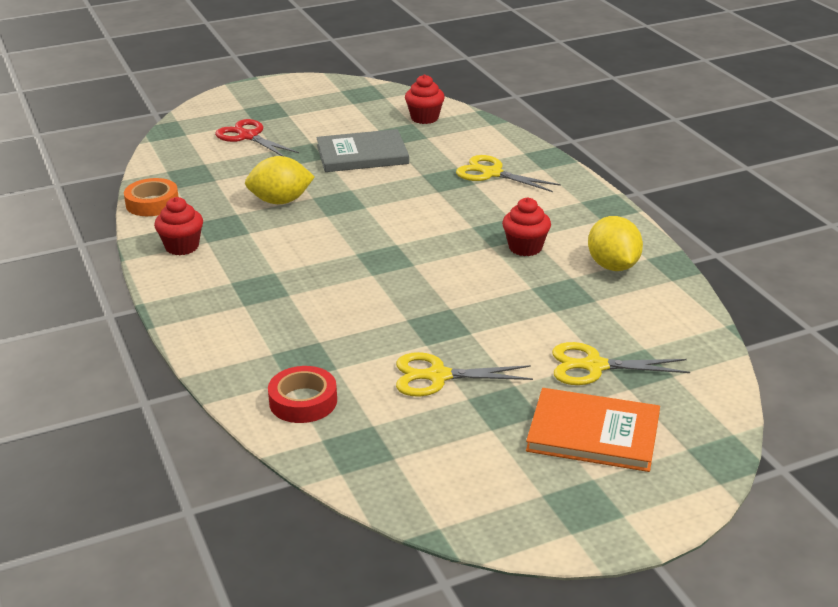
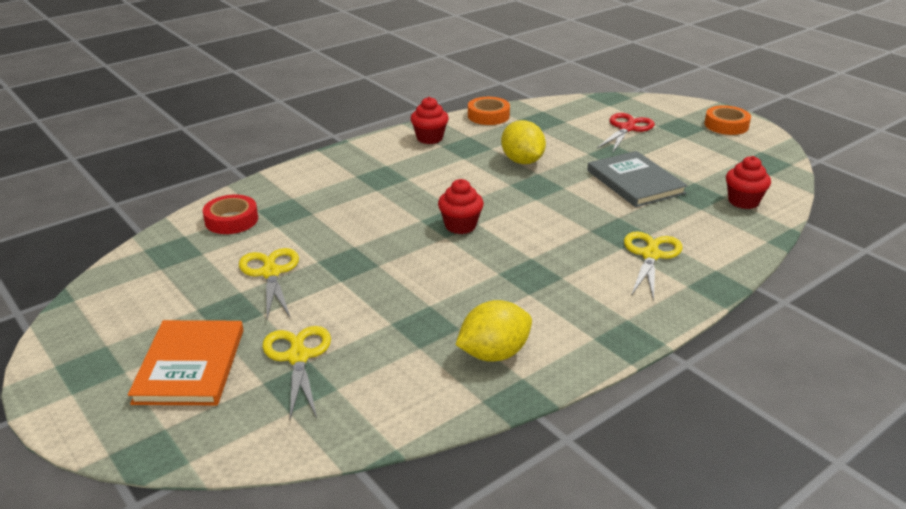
camera: 75 degrees right, 0 degrees up
(279, 92) = (726, 125): none -> orange tape
(525, 247) = (505, 293): red cupcake -> red cupcake (460, 226)

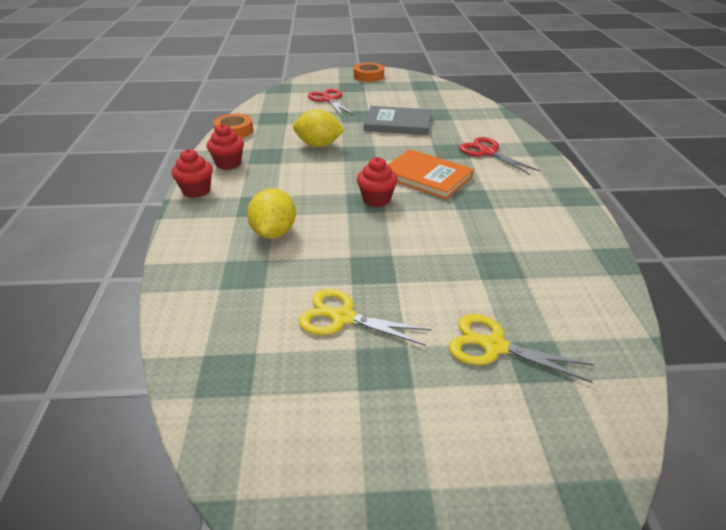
camera: 55 degrees left, 5 degrees up
(190, 365) = (457, 427): orange book -> orange book (426, 176)
(231, 220) = (216, 311): red tape -> none
(494, 354) = (556, 248): yellow lemon -> yellow lemon (274, 233)
(650, 255) = (488, 152): yellow scissors -> red scissors
(743, 201) = (458, 106): red cupcake -> red cupcake (196, 191)

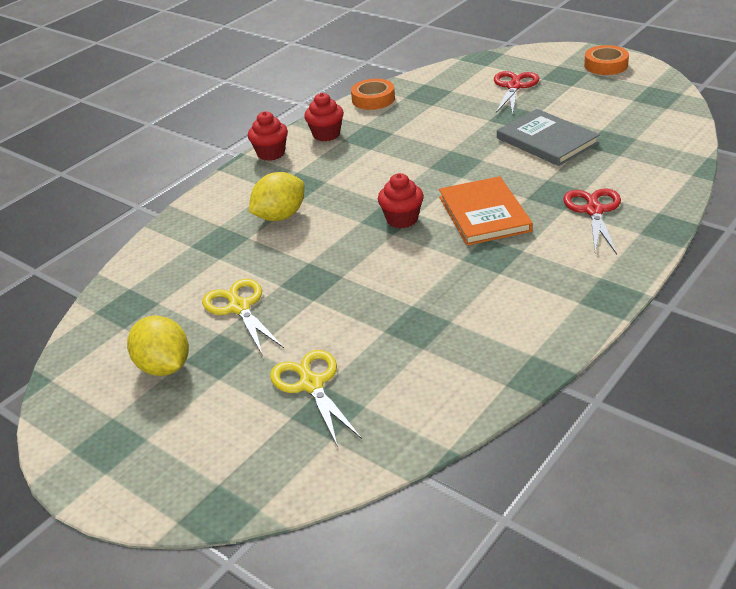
camera: 45 degrees right, 0 degrees up
(319, 145) = (429, 141): yellow lemon -> yellow lemon (164, 367)

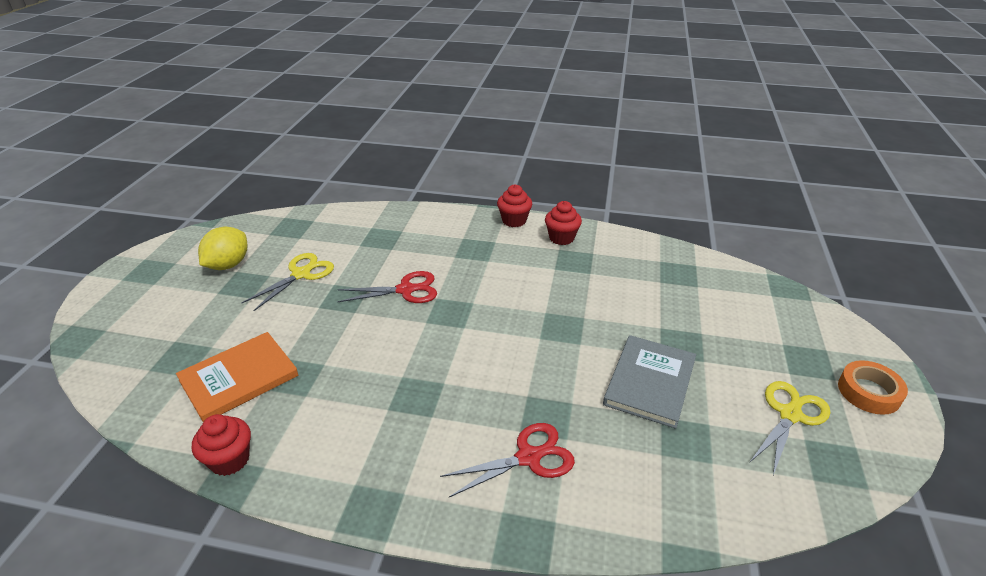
camera: 60 degrees right, 0 degrees up
(280, 216) = (426, 254): yellow lemon -> none
(311, 384) = (212, 339): yellow scissors -> yellow scissors (790, 415)
(373, 99) = (640, 244): orange tape -> none
(402, 219) = (450, 320): red cupcake -> red cupcake (230, 460)
(484, 214) = (483, 371): orange book -> orange book (239, 378)
(514, 87) = (744, 327): red scissors -> red scissors (405, 290)

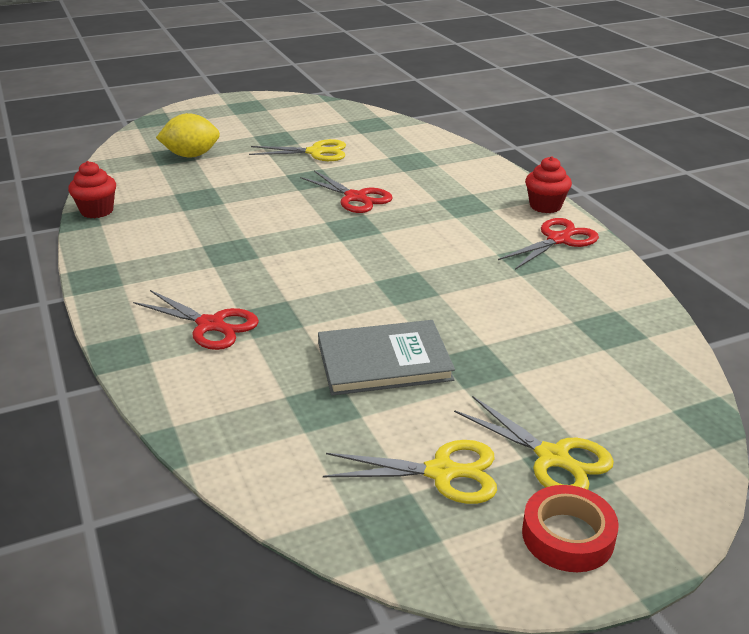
camera: 55 degrees right, 5 degrees down
(228, 265) = (289, 125): yellow lemon -> yellow lemon (191, 155)
(239, 378) = (174, 181): orange book -> none
(561, 238) = (558, 240): red cupcake -> red scissors
(795, 361) = (552, 457): none -> yellow scissors
(868, 392) = (567, 536): orange tape -> red tape

